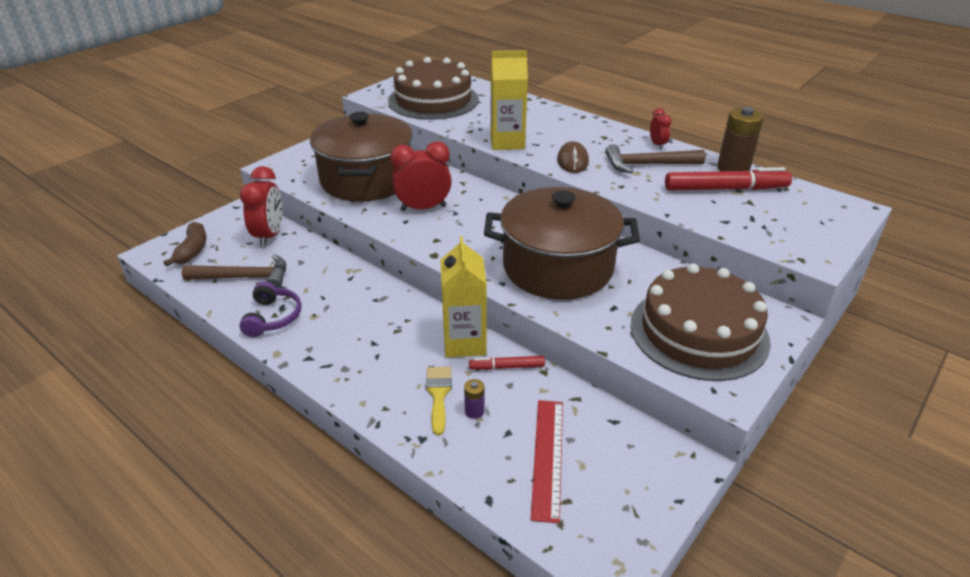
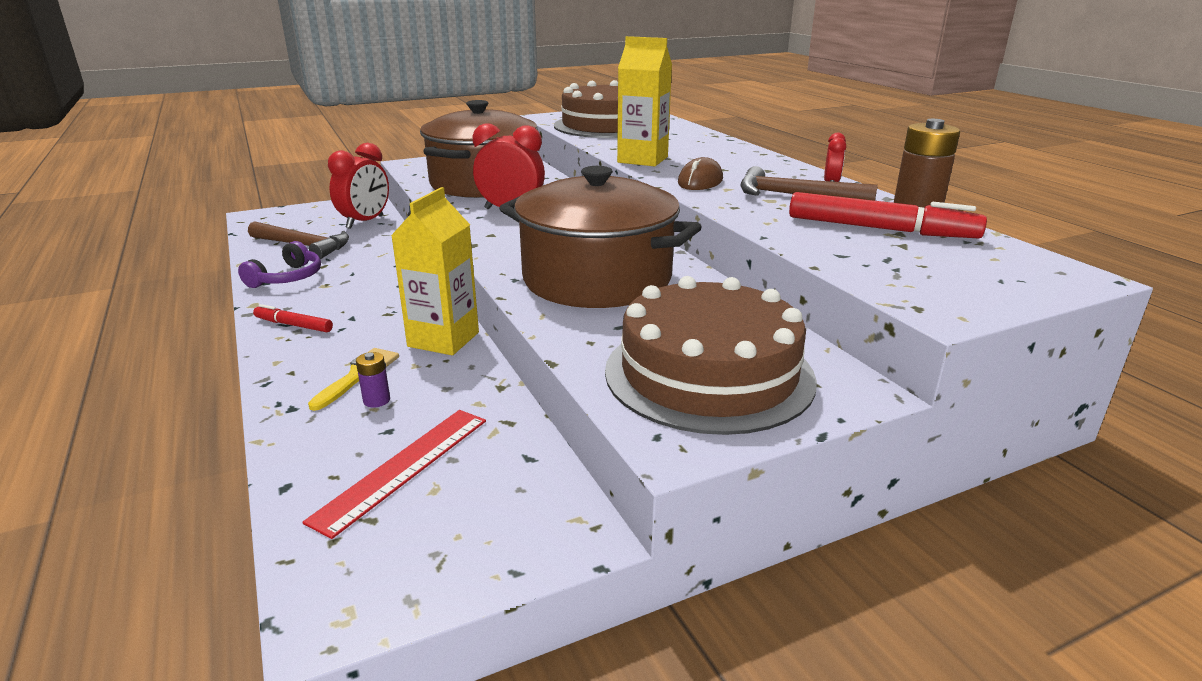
camera: 25 degrees right, 10 degrees down
(192, 250) = (288, 220): brown banana -> none
(507, 367) = (463, 371): red marker -> red marker (293, 325)

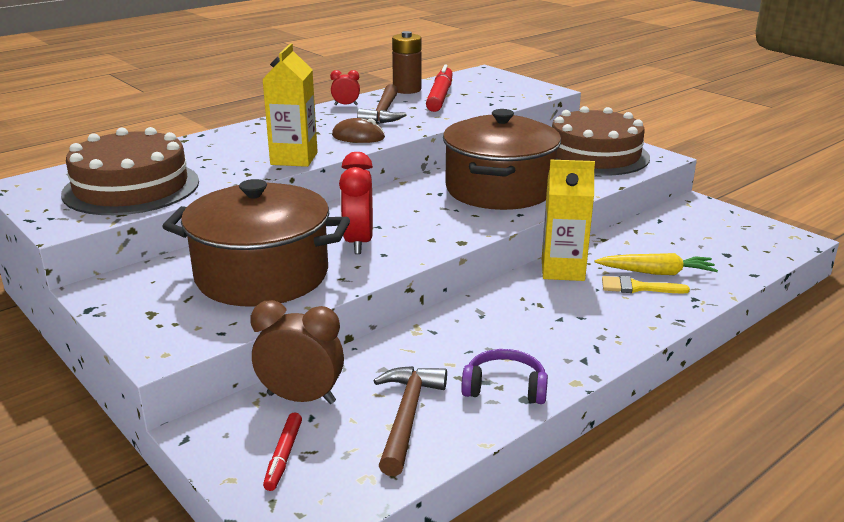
camera: 105 degrees left, 0 degrees up
(293, 325) = (595, 342): red marker -> red marker (284, 456)
(365, 222) = (301, 398): red clock -> brown clock
(376, 400) = (657, 272): purple battery -> yellow carrot
(403, 467) = (703, 248): red ruler -> none

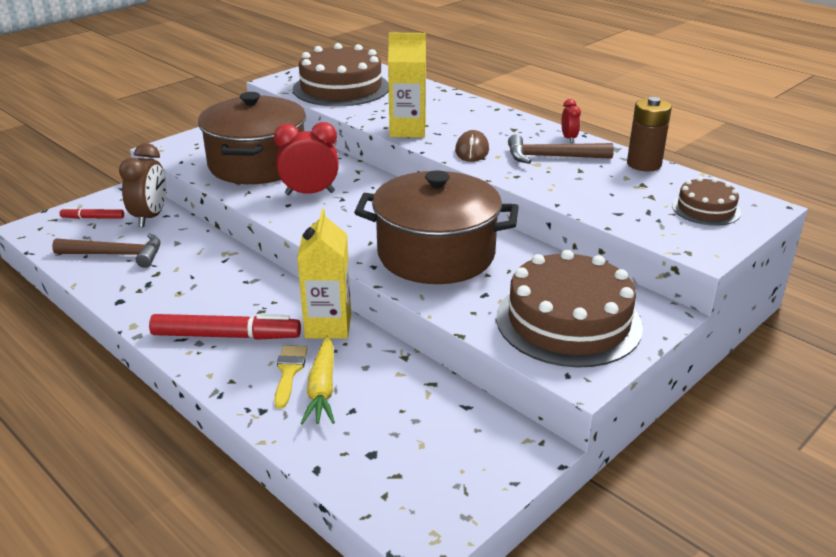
camera: 85 degrees right, 5 degrees up
(440, 96) = (628, 183): red marker -> red marker (226, 336)
(485, 83) = (706, 209): none -> brown cake
(505, 388) = (136, 292): purple headphones -> none

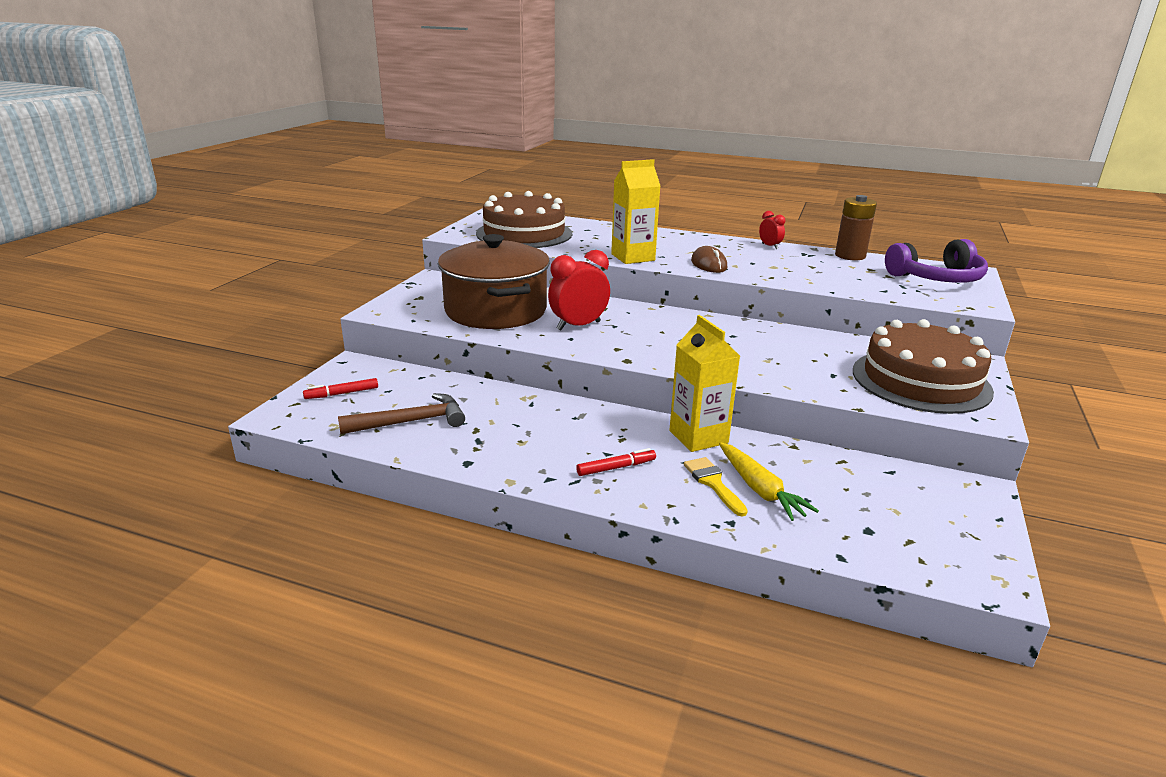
camera: 25 degrees left, 5 degrees down
(150, 217) = (406, 381): brown clock -> none
(226, 336) = (616, 468): red marker -> red marker, size x0.52
(436, 254) = (754, 353): brown pot -> none
(552, 157) = (777, 260): brown hammer -> none
(706, 209) = (937, 278): brown cake -> purple headphones

